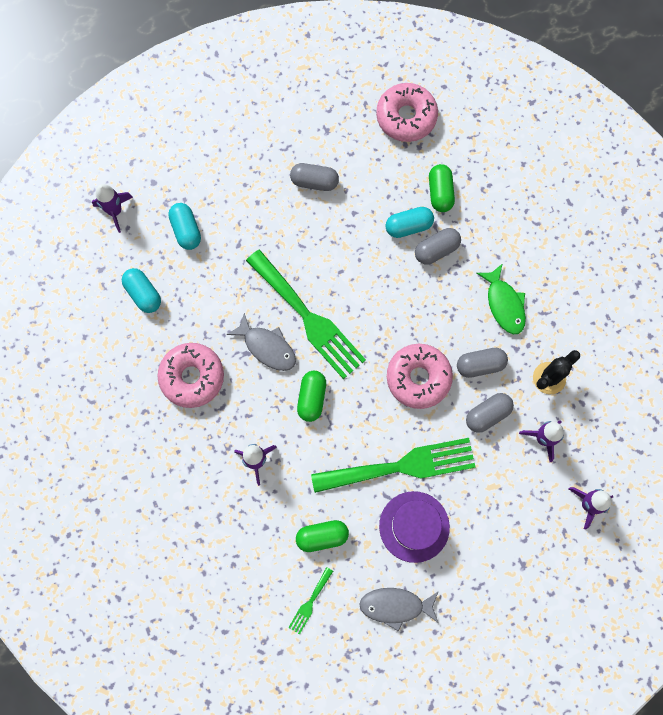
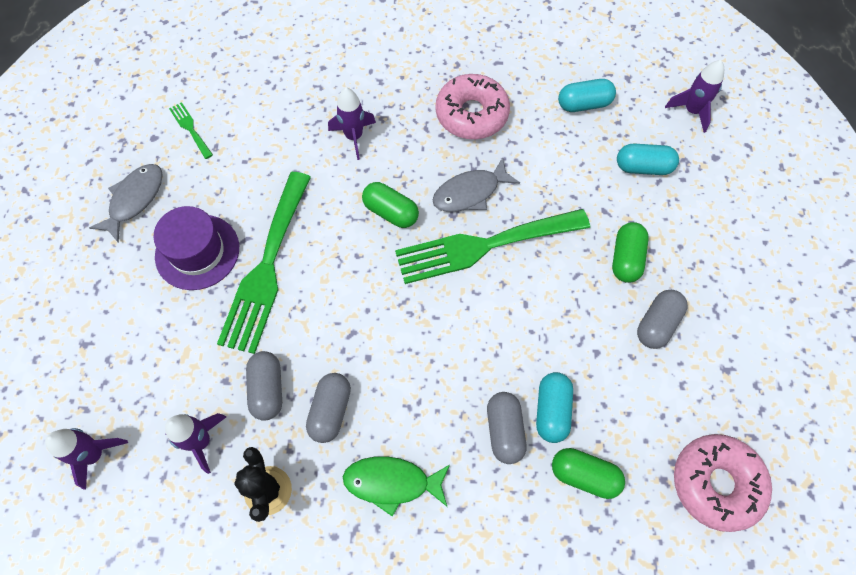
camera: 115 degrees right, 10 degrees down
(322, 536) = (244, 163): green capsule -> green capsule (626, 258)
(418, 378) = (353, 331): pink donut -> none

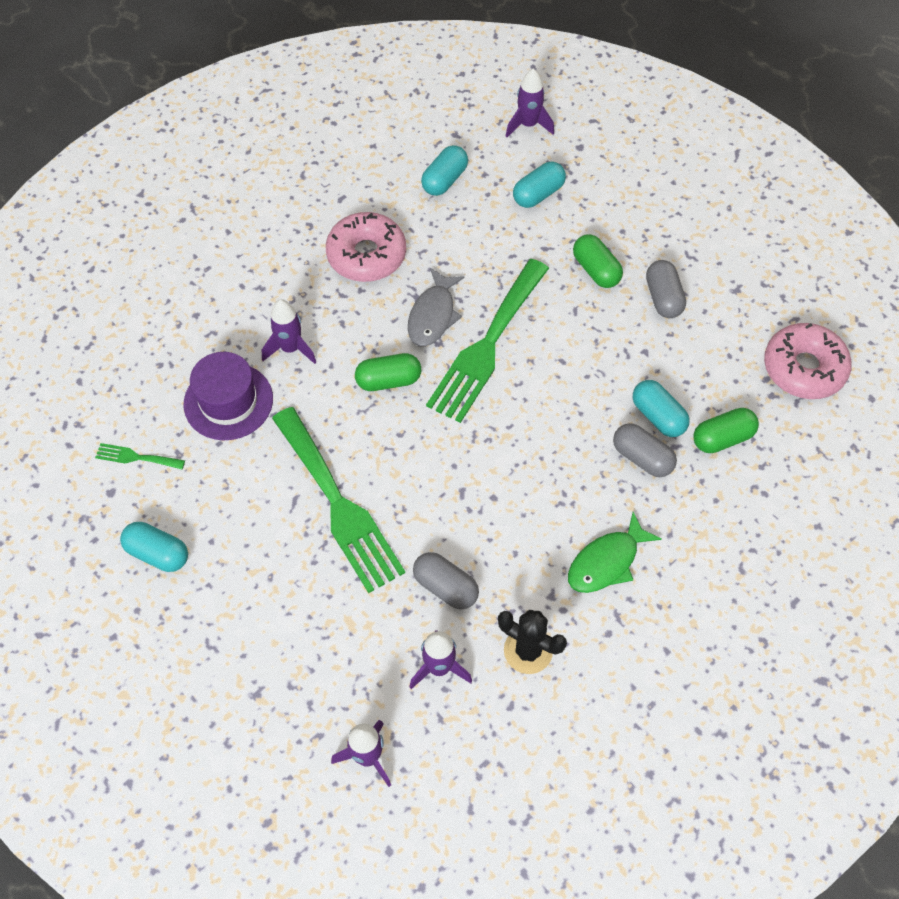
camera: 45 degrees left, 5 degrees down
(134, 200) = (158, 553): grey fish -> turquoise capsule
(197, 252) = (266, 544): purple hat -> purple hat (228, 401)
(330, 411) = (509, 557): grey capsule -> none

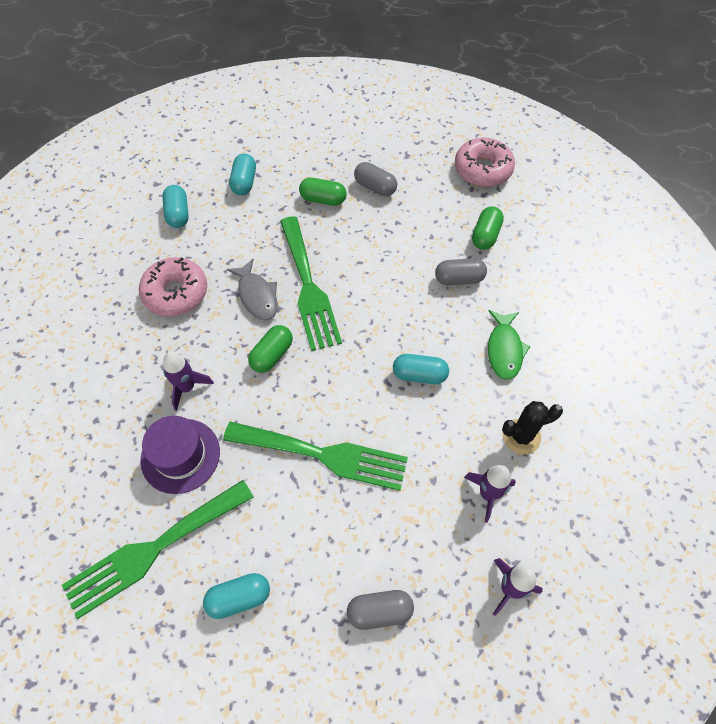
camera: 45 degrees left, 0 degrees up
(136, 457) = (153, 549): green fork -> green fork, size x2.40
(445, 587) = (439, 444): grey capsule -> grey capsule (379, 611)
(528, 125) = (196, 149): purple rocket -> none
(658, 416) = (442, 250): turquoise capsule -> turquoise capsule (419, 375)

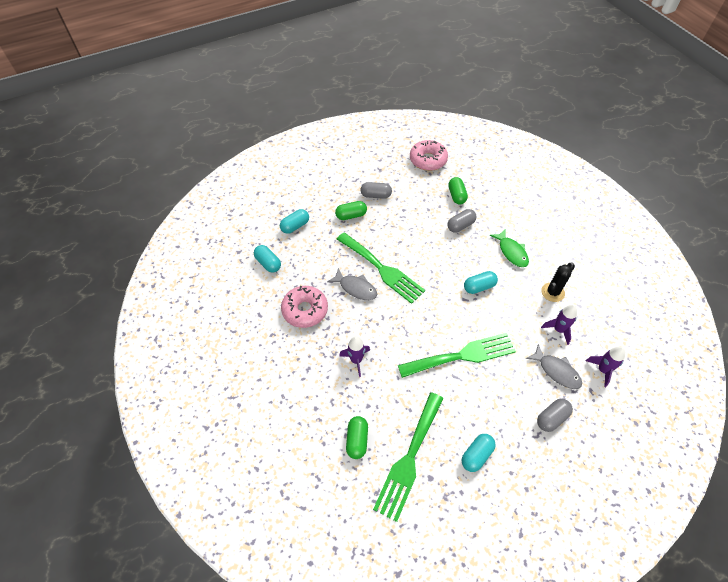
camera: 30 degrees left, 5 degrees down
(180, 455) = (383, 400): purple hat -> none
(244, 182) = (295, 226): turquoise capsule -> turquoise capsule turned 75 degrees clockwise
(272, 355) = (391, 317): green capsule -> green capsule (357, 440)
(439, 550) = (556, 371): none -> grey fish

